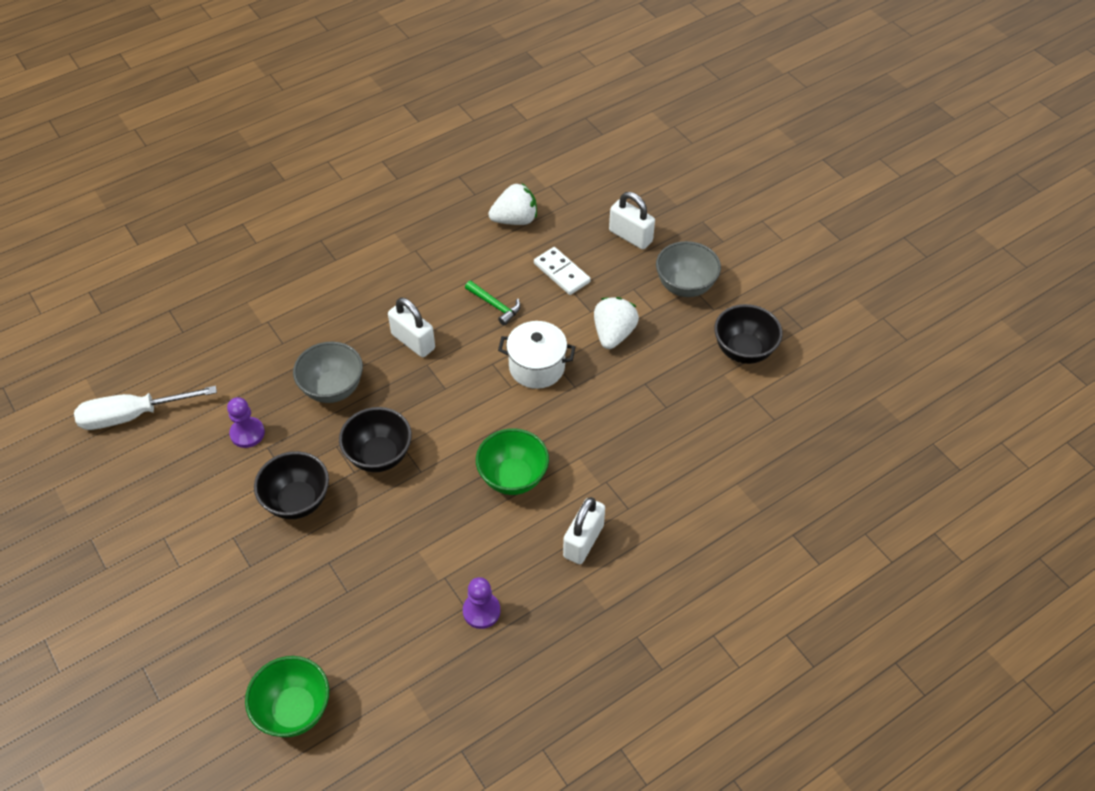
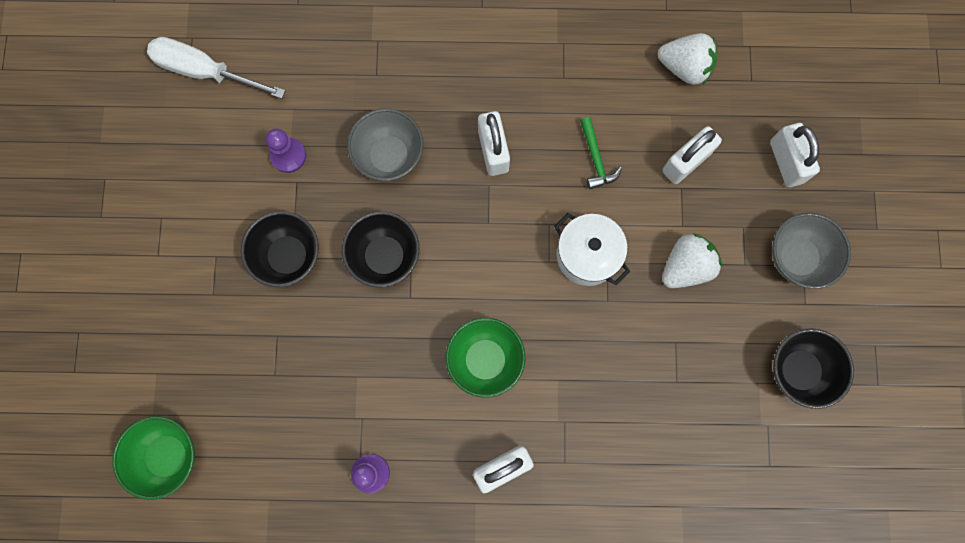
camera: 35 degrees right, 25 degrees up
(561, 273) = (686, 162): white domino -> white padlock

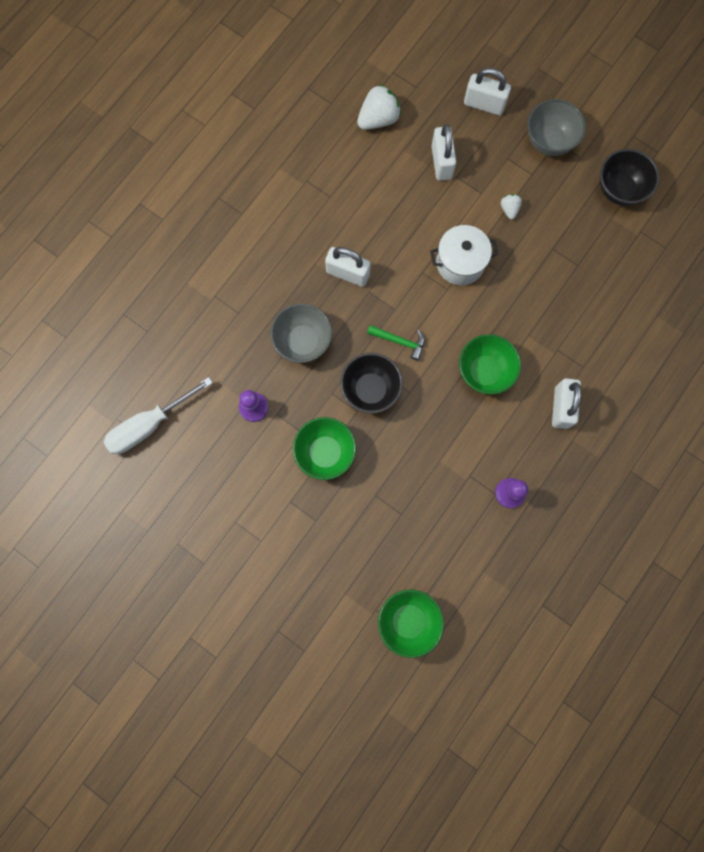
camera: 55 degrees left, 0 degrees up
(288, 256) = (325, 452): black bowl -> green bowl
(596, 159) = (400, 214): green hammer -> green hammer (400, 341)
(686, 267) = (509, 209): white strawberry -> white strawberry, size x0.52

